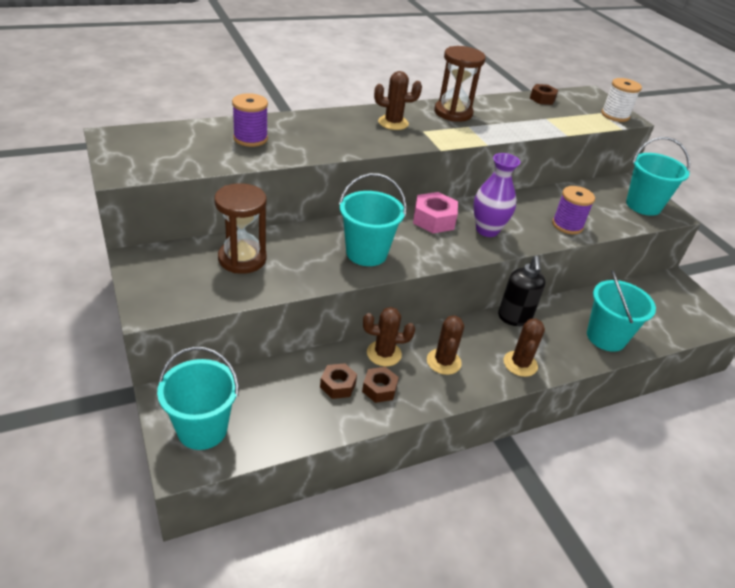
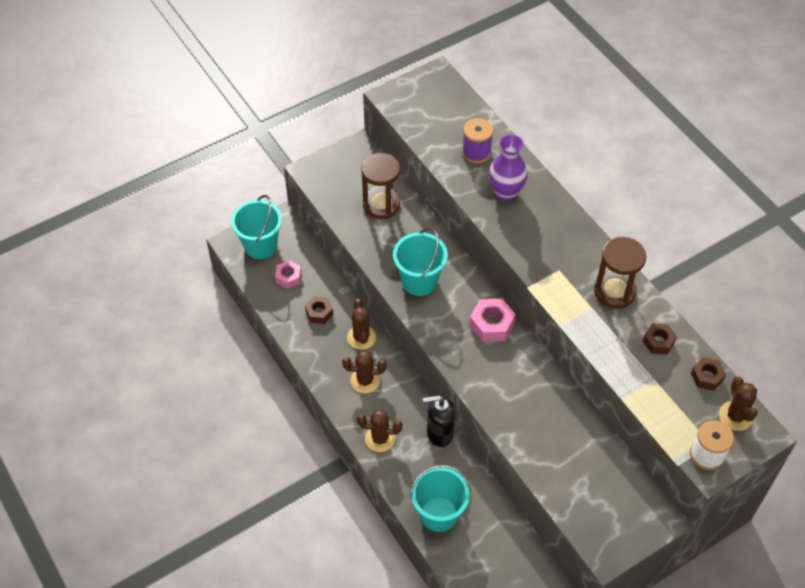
camera: 85 degrees right, 15 degrees up
(270, 407) = (288, 277): none -> pink nut
(379, 389) = (323, 340): brown nut -> brown nut (658, 342)
(393, 123) = (562, 244): brown cactus -> brown cactus (735, 416)
(487, 230) = (493, 369): purple vase -> purple vase (506, 193)
(567, 225) = (533, 441): purple spool -> none
(643, 205) = (611, 524): turquoise bucket -> none

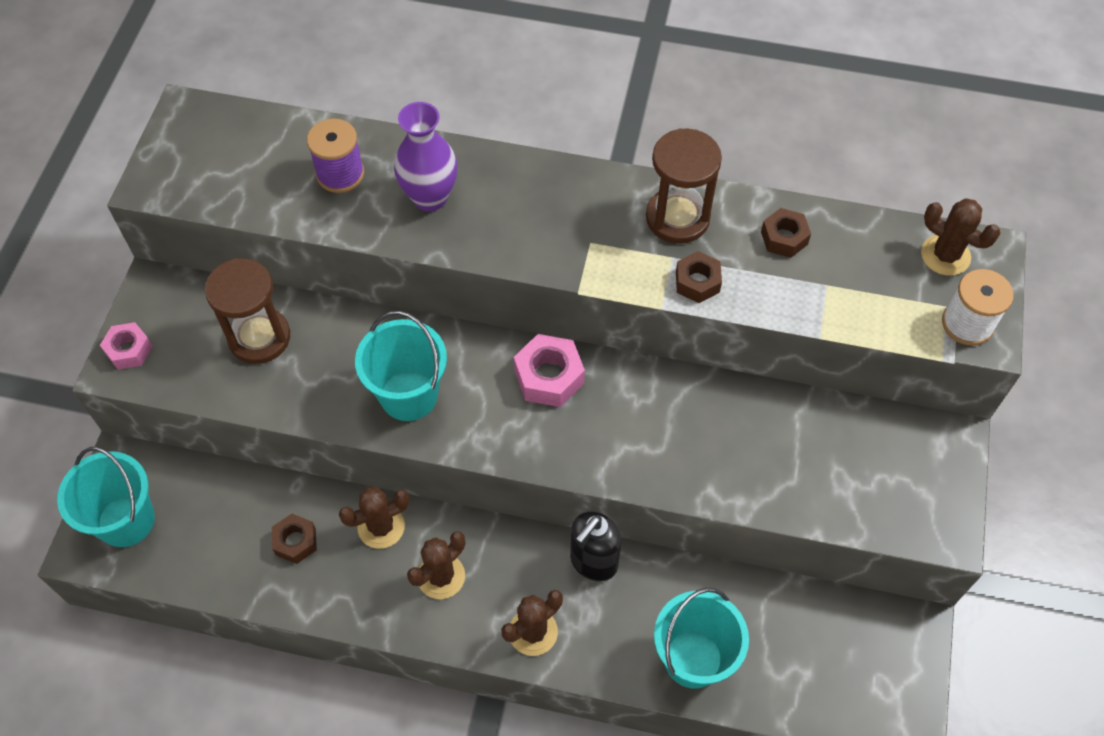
camera: 45 degrees left, 5 degrees up
(288, 277) = (207, 530): pink nut -> pink nut (129, 350)
(361, 337) = (381, 527): brown cactus -> brown cactus turned 60 degrees counterclockwise
(707, 377) = (872, 236): brown nut -> brown nut (697, 282)

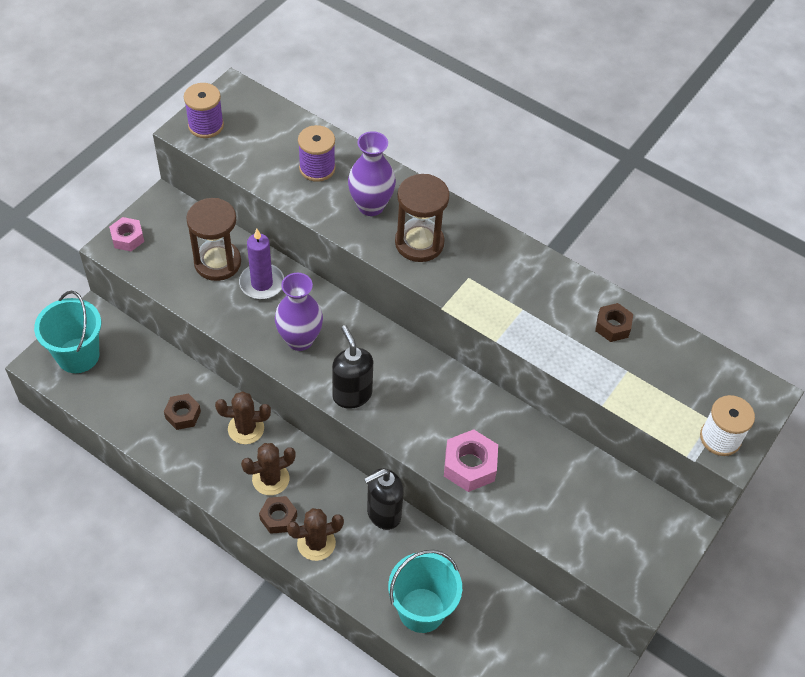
camera: 20 degrees right, 5 degrees down
(172, 170) = (206, 125): none -> purple spool
(327, 342) = (262, 283): none -> purple candle
(409, 395) = (300, 340): turquoise bucket -> purple vase
(505, 438) = (352, 394): none -> black soap dispenser
(549, 377) = (404, 365): pink nut -> pink nut (469, 465)
(677, 218) = (540, 284): brown hourglass -> brown hourglass (419, 243)
(697, 282) = (531, 333): brown nut -> brown nut (278, 517)
(945, 255) = (730, 384): brown cactus -> none

